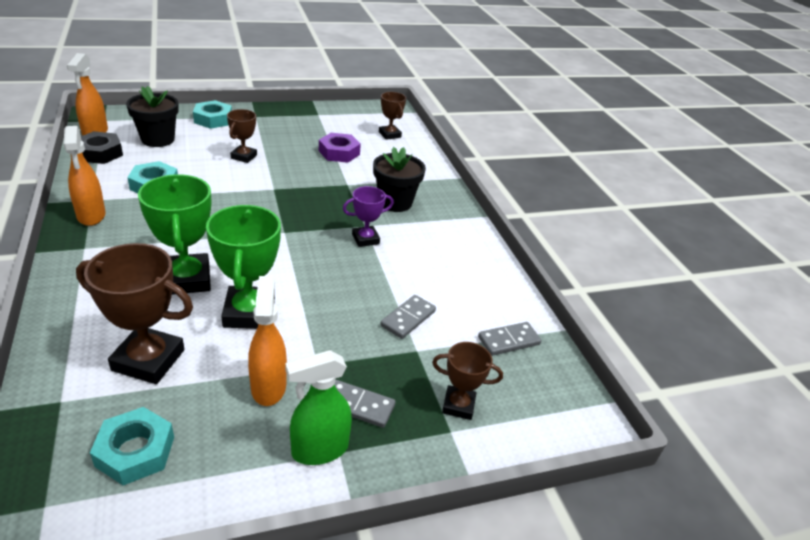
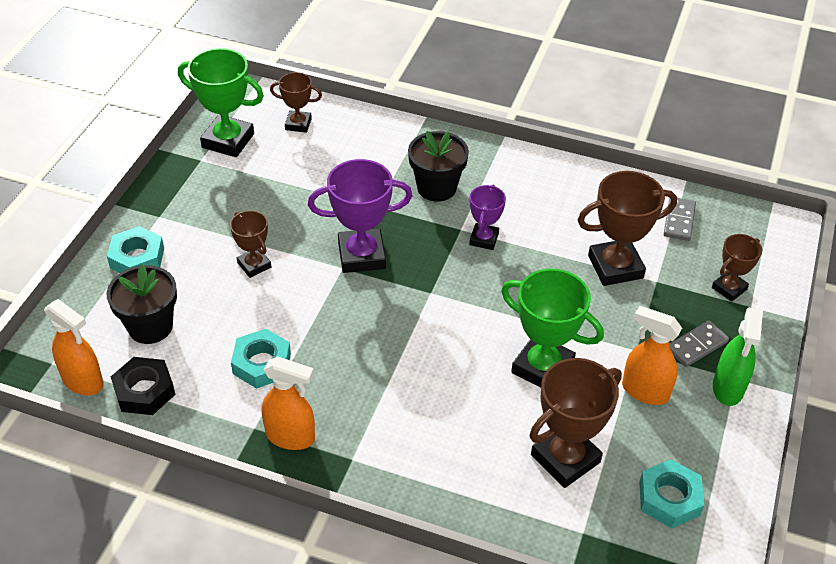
camera: 50 degrees left, 10 degrees up
(187, 279) = (463, 394): green trophy -> green trophy (228, 141)
(293, 192) = (361, 255): none -> purple trophy
(339, 152) = (306, 183): purple nut -> none
(408, 318) = (615, 267): grey domino -> brown trophy

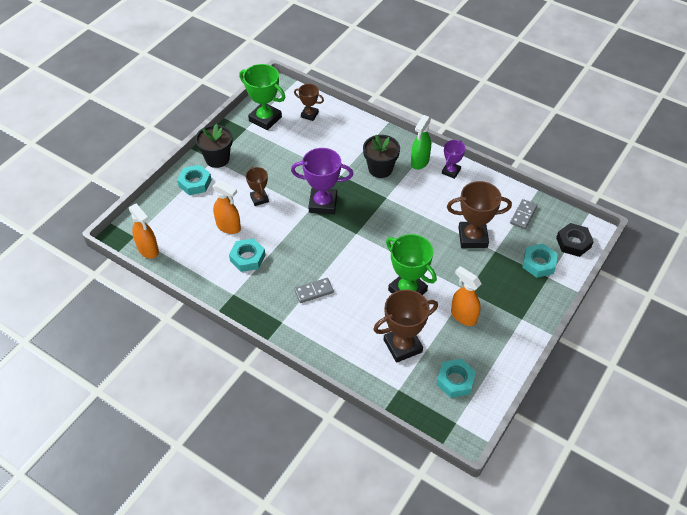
camera: 15 degrees right, 5 degrees up
(144, 391) = (179, 261): black nut -> black nut (573, 243)
(150, 326) = (192, 225): black flower pot -> black flower pot (217, 159)
(291, 437) = (252, 303): orange spray bottle -> orange spray bottle (229, 227)
(484, 239) = (398, 206): purple trophy -> purple trophy (451, 171)
(697, 346) = (505, 295): grey domino -> grey domino (314, 291)
(728, 388) = (514, 324): green spray bottle -> green spray bottle (419, 162)
(729, 288) = (539, 263): brown trophy -> turquoise nut

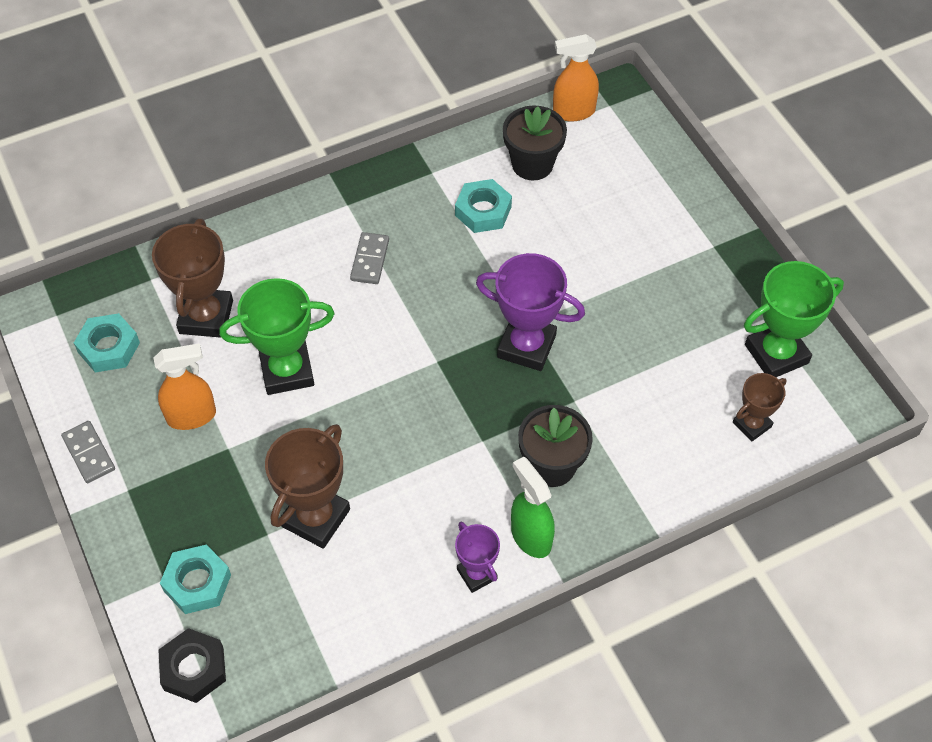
camera: 120 degrees right, 5 degrees up
(195, 183) = (674, 205): turquoise nut -> none
(217, 159) = (712, 251): black flower pot -> black flower pot (532, 164)
(229, 227) = (557, 212): orange spray bottle -> none
(259, 199) = (590, 270): brown trophy -> none
(323, 204) = (526, 346): purple trophy -> purple trophy turned 75 degrees clockwise
(523, 215) = (304, 628): grey domino -> grey domino (88, 453)

